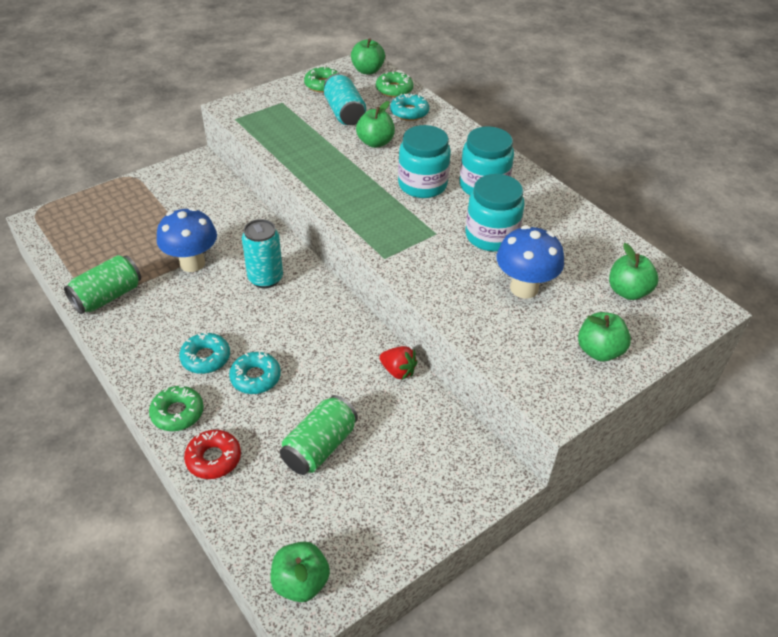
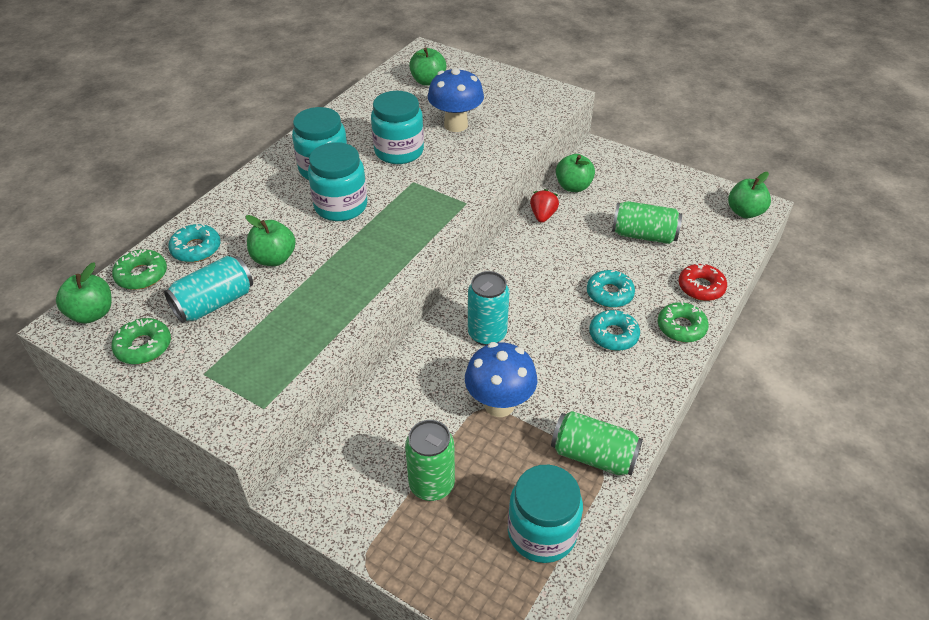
camera: 110 degrees left, 0 degrees up
(79, 250) = (542, 532): none -> turquoise jar
(157, 213) = (432, 485): none -> green can
(599, 351) = (499, 86): green apple -> green apple (573, 186)

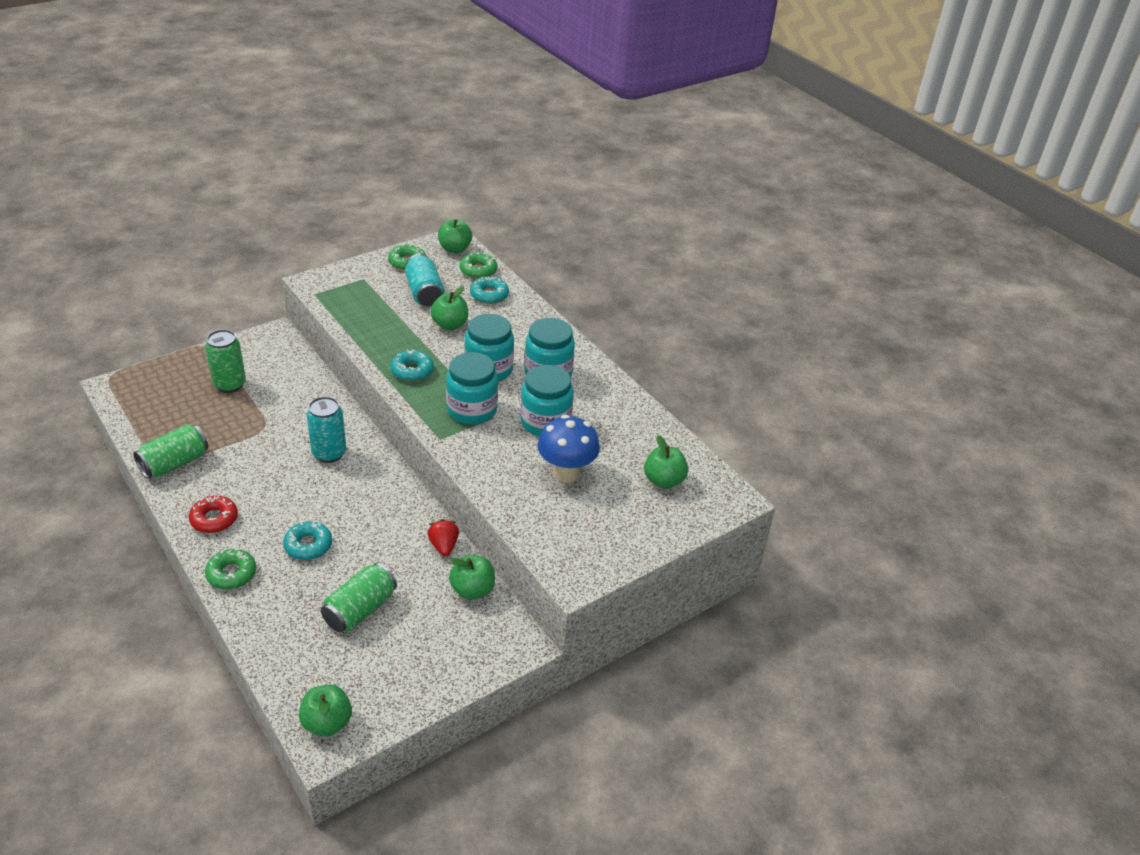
camera: 110 degrees right, 5 degrees down
(499, 404) = (259, 435): blue mushroom -> none
(542, 532) = (150, 417): turquoise jar -> turquoise jar (472, 410)
(543, 215) = (444, 546): red strawberry -> red strawberry turned 135 degrees counterclockwise
(613, 335) = (263, 525): turquoise donut -> turquoise donut (412, 371)
(701, 287) = (261, 615): red donut -> red donut (214, 519)

